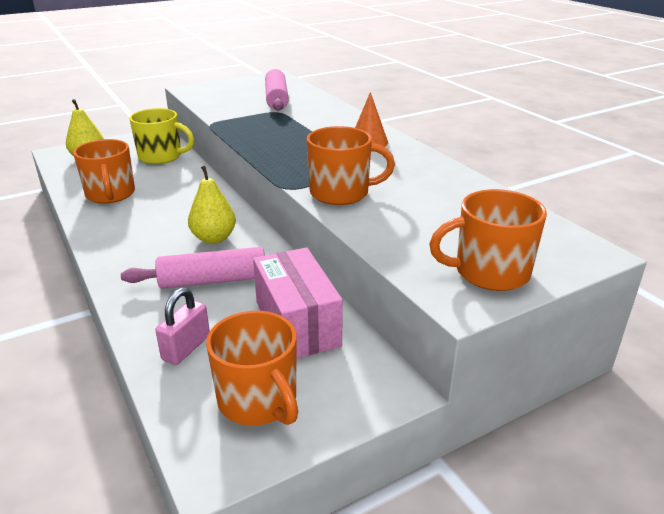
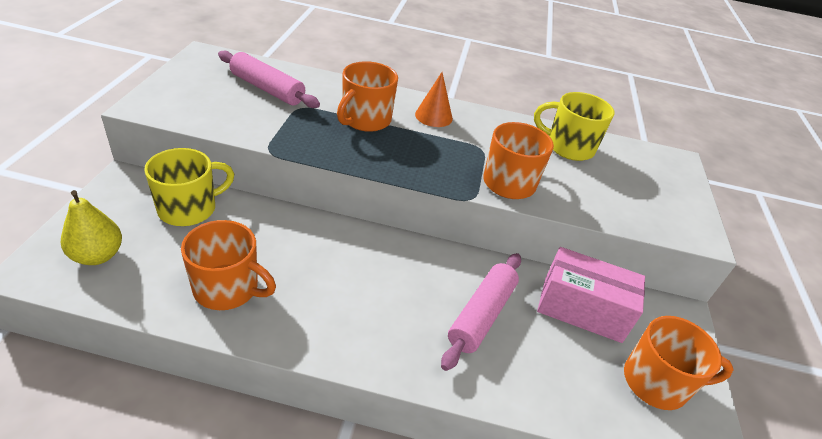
camera: 55 degrees left, 10 degrees up
(186, 348) = (566, 385): pink padlock -> none
(214, 238) = (411, 275): yellow pear -> none
(459, 196) = (568, 147): none -> yellow mug
(489, 272) = (674, 204): orange mug -> orange mug (365, 120)

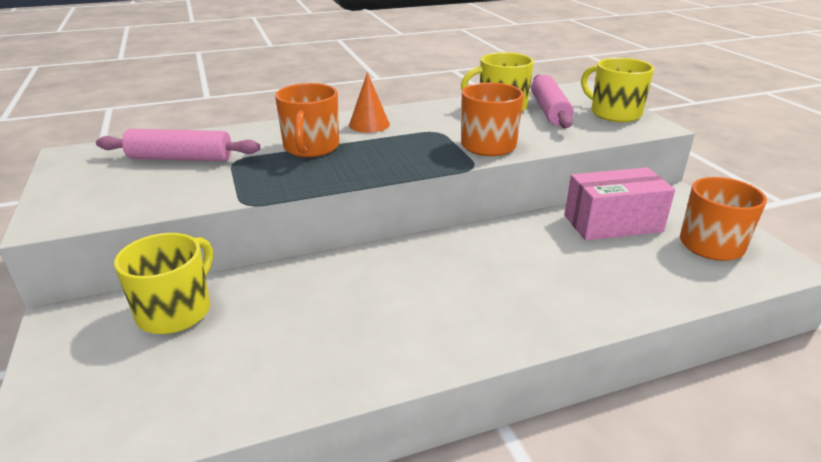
camera: 25 degrees left, 10 degrees down
(97, 255) = (108, 404): yellow pear -> none
(228, 288) = (300, 357): orange mug -> none
(481, 315) = (548, 263): pink rolling pin -> pink rolling pin (549, 111)
(674, 202) = (614, 113): none -> yellow mug

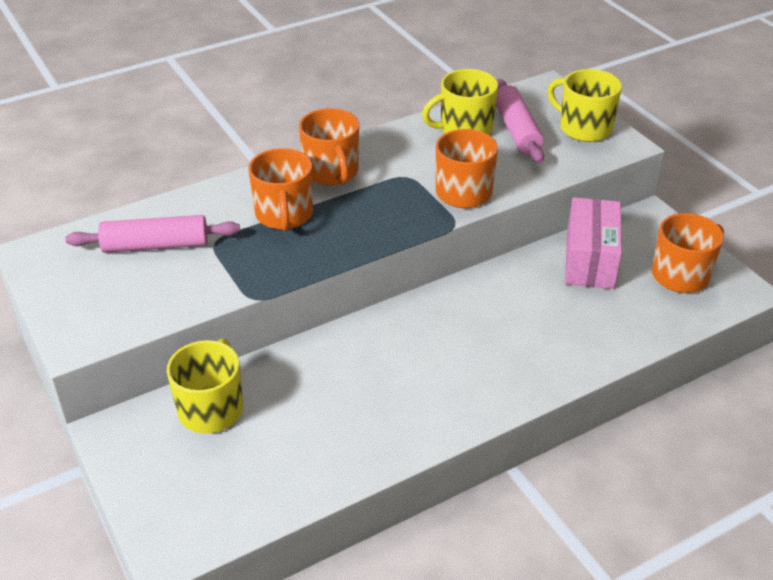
camera: 10 degrees left, 10 degrees up
(369, 124) = (331, 172): orange cone -> orange mug
(613, 223) = (590, 260): pink box -> pink box turned 60 degrees counterclockwise

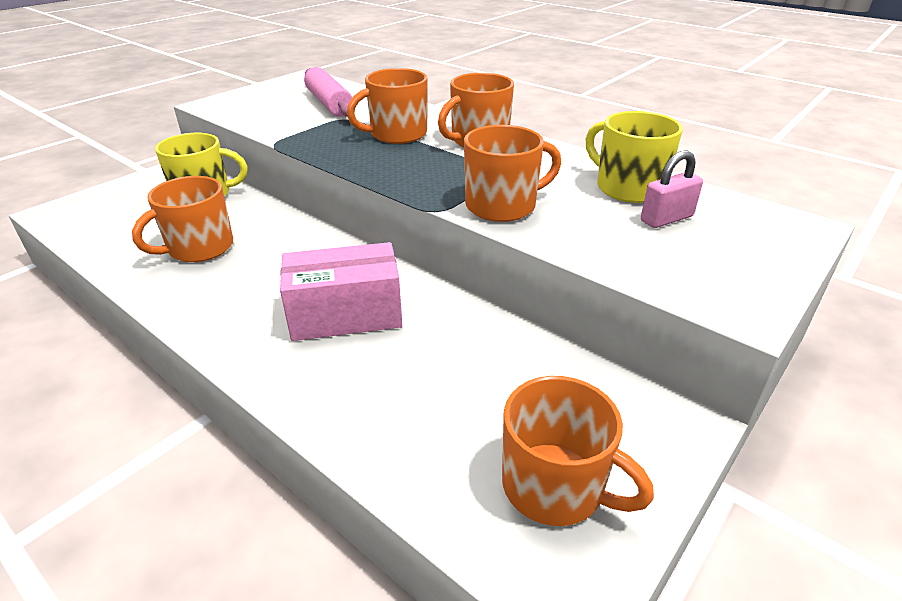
camera: 70 degrees right, 5 degrees down
(337, 415) = (199, 248): none -> orange mug
(516, 130) = (666, 219): pink rolling pin -> pink padlock
(584, 128) = (738, 267): yellow mug -> none
(590, 260) = (524, 374): pink box -> pink box (345, 315)

